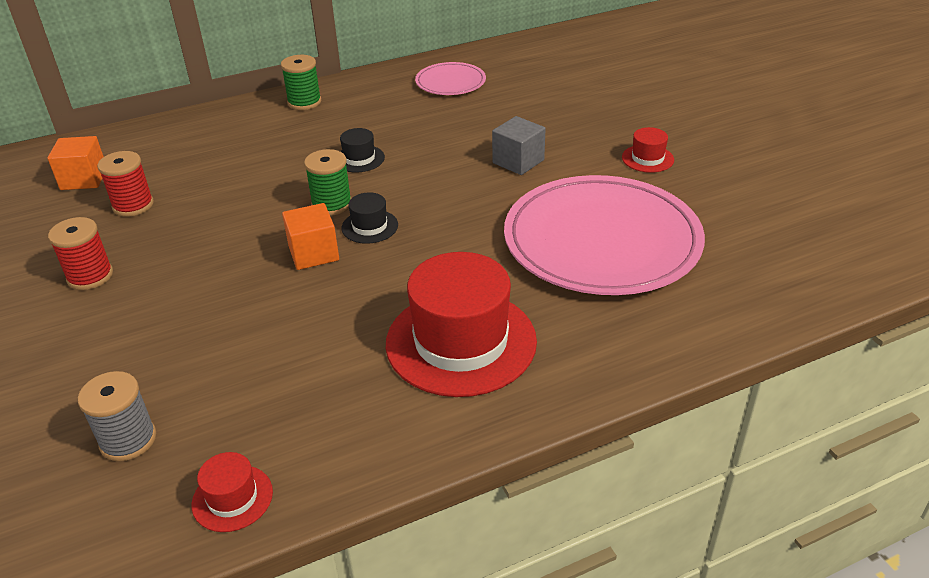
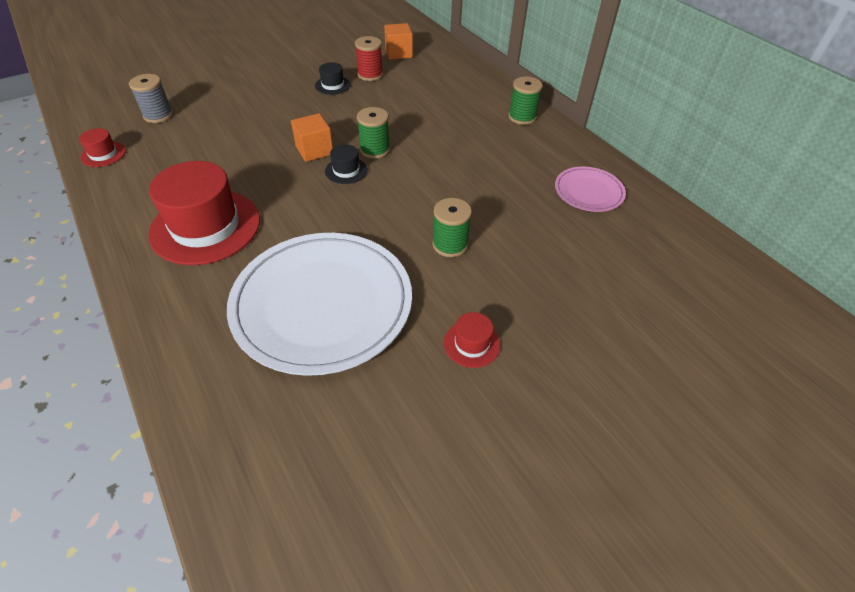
camera: 80 degrees right, 10 degrees up
(90, 276) = (297, 76): red spool -> none
(359, 159) = (440, 154): black hat -> black hat (332, 85)
(518, 161) = (450, 245): grey cube -> green spool
(602, 241) = (322, 304): pink plate -> white plate

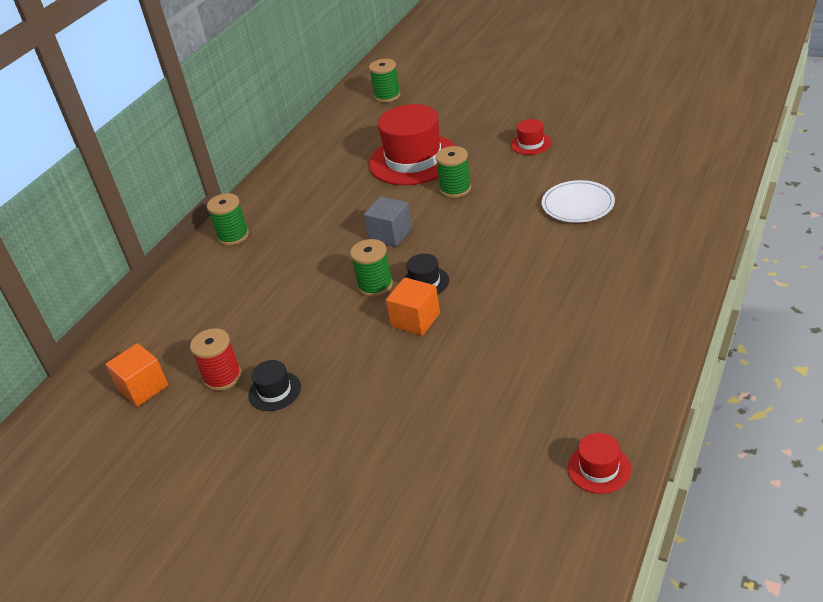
camera: 115 degrees left, 10 degrees down
(158, 115) = (485, 493): grey spool -> none
(205, 226) = (588, 306): red hat -> red hat (413, 160)
(322, 304) = (578, 205): white plate -> white plate, size x0.48
(427, 181) = (390, 234): none -> grey cube
(588, 192) = (324, 165): pink plate -> none
(716, 294) = (387, 96): none -> green spool

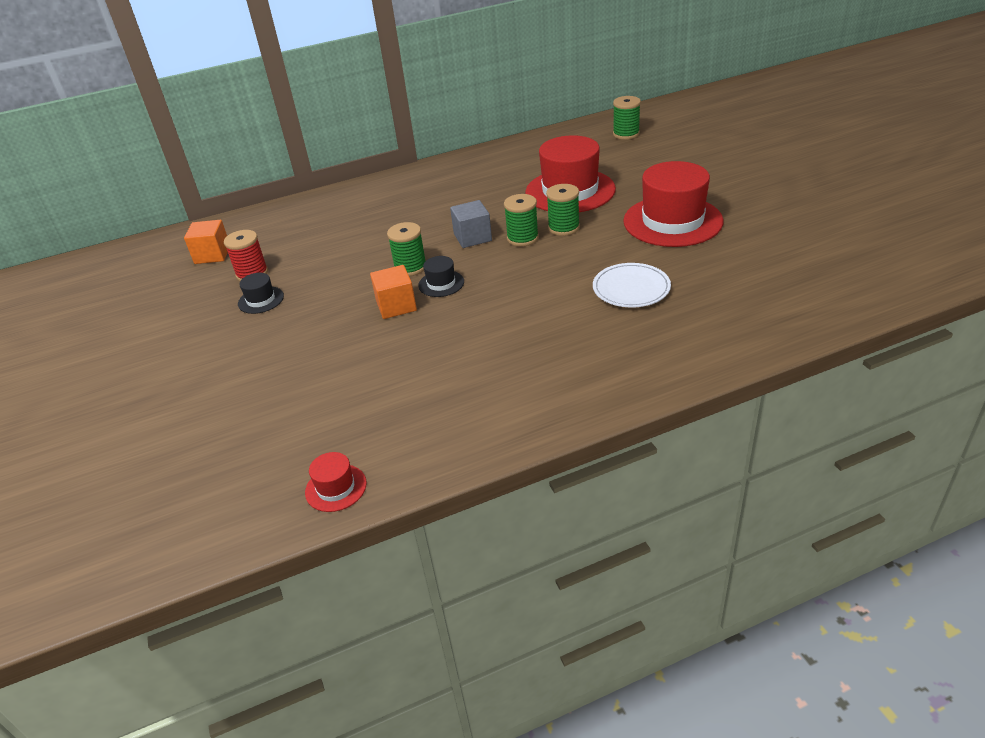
camera: 40 degrees right, 0 degrees up
(233, 236) = (387, 187): green spool -> green spool (522, 238)
(531, 144) = (672, 221): red hat -> red hat, size x2.25

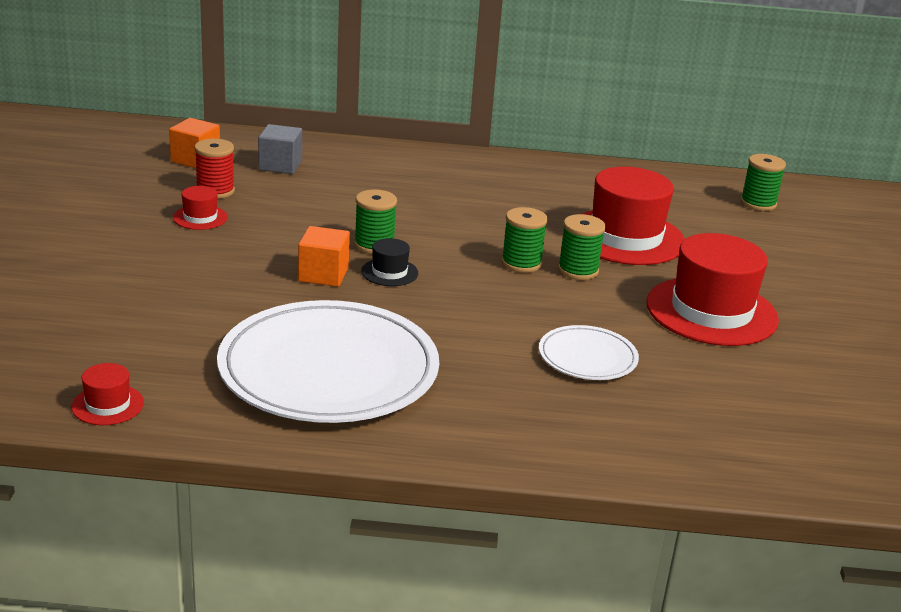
camera: 20 degrees right, 10 degrees down
(261, 300) = (200, 217): black hat -> red hat
(471, 379) = (328, 369): none -> white plate
(472, 237) = (468, 242): grey cube -> grey cube (280, 165)

